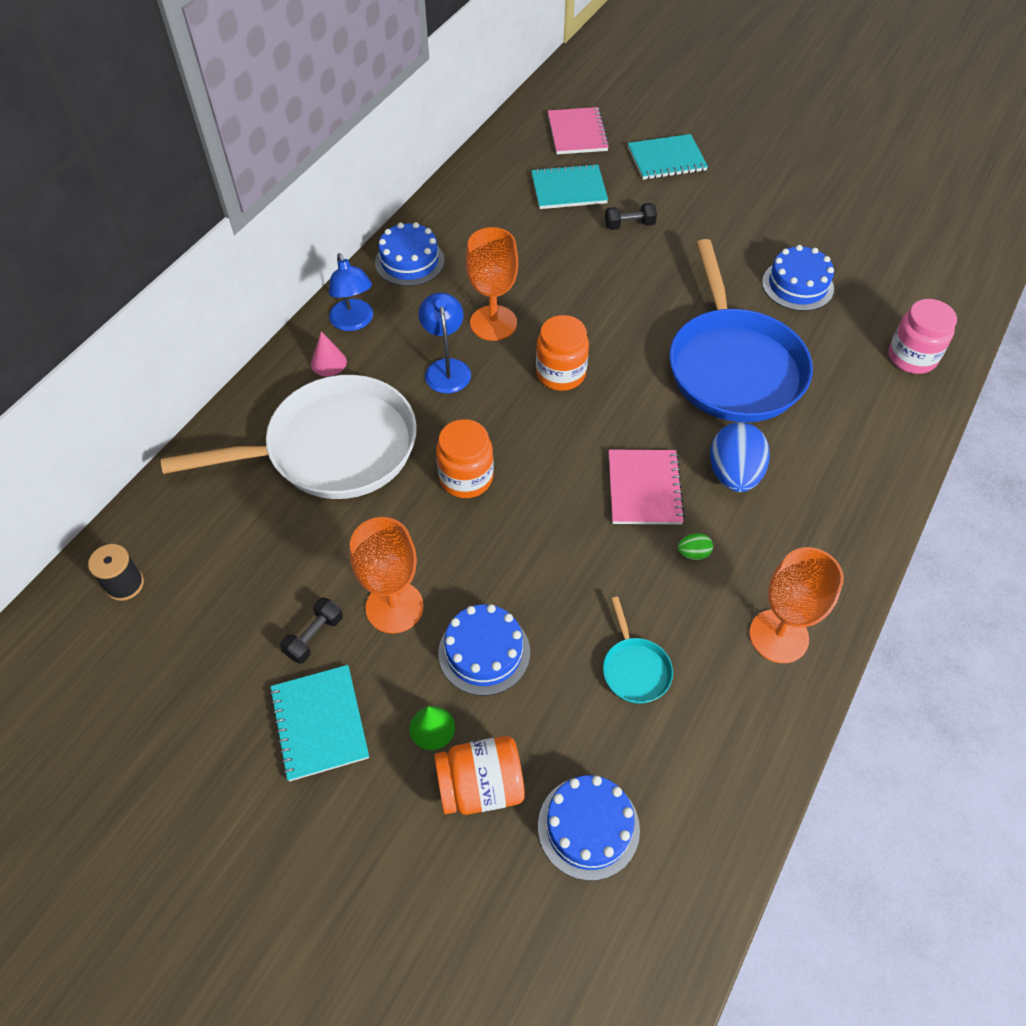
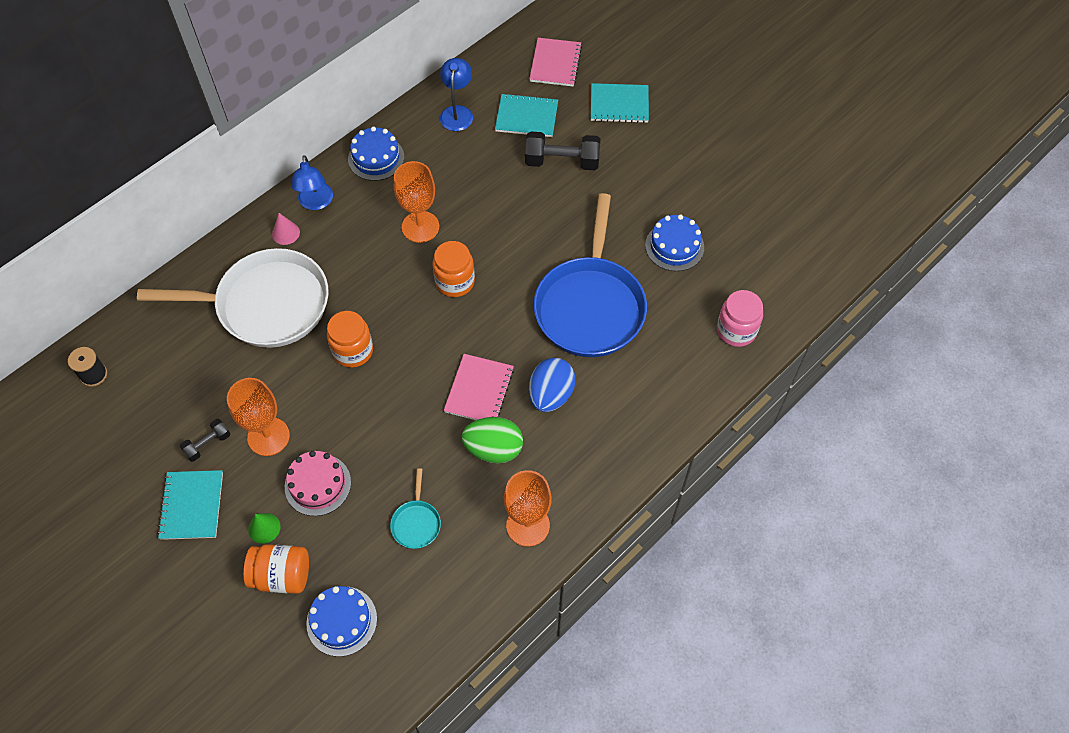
camera: 15 degrees right, 5 degrees up
(446, 368) = (371, 257): blue lamp -> blue lamp (457, 112)
(484, 652) = (318, 484): blue cake -> pink cake
(629, 225) = (562, 161): black dumbbell -> black dumbbell, size x1.81
(693, 553) = (494, 449): green egg -> green egg, size x2.28

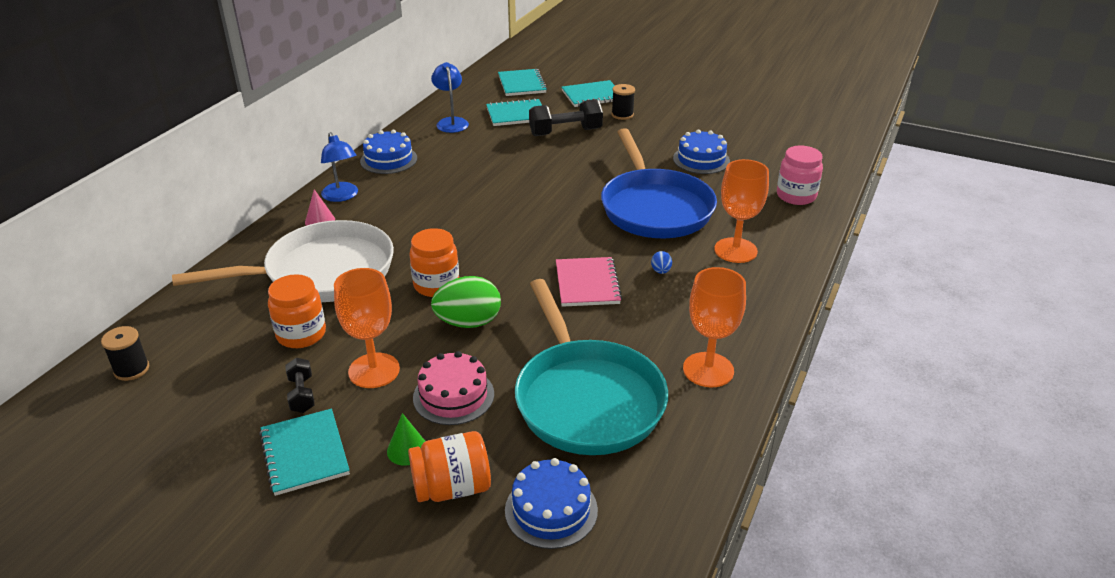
camera: 20 degrees left, 25 degrees down
(208, 444) = (302, 394): black dumbbell -> black dumbbell turned 45 degrees counterclockwise
(416, 523) = (586, 399): turquoise pan -> turquoise pan, size x2.47
(420, 227) = (458, 192): orange goblet -> orange goblet (735, 250)
(455, 282) = (514, 218): orange jar -> orange jar (301, 334)
(494, 449) = (631, 321): green egg -> green egg (468, 322)
(551, 395) = (661, 271): blue egg -> blue egg, size x0.44
(555, 63) = (522, 84): pink notebook -> turquoise notebook
(633, 148) = (622, 115): none -> black spool

